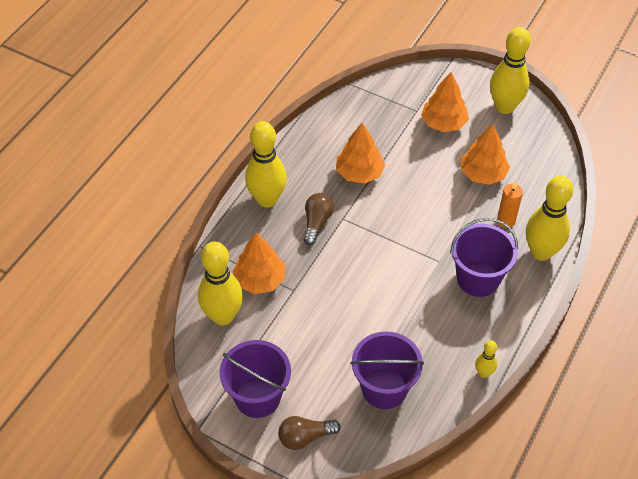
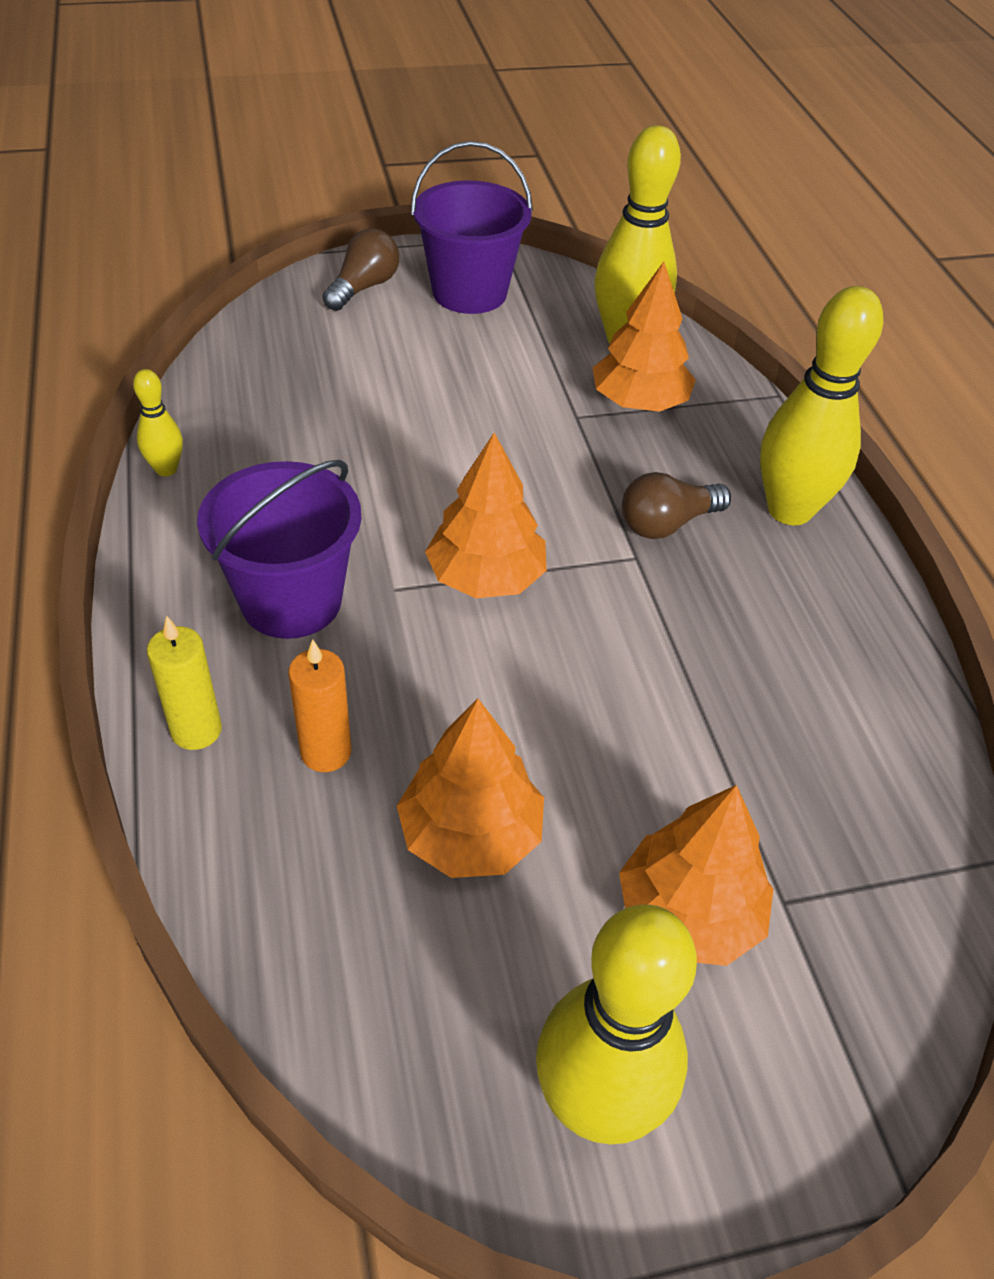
camera: 135 degrees right, 5 degrees down
(316, 223) = (667, 524): brown light bulb -> brown light bulb turned 90 degrees clockwise
(359, 173) = (712, 658): orange tree -> orange tree (486, 577)
(384, 388) = (309, 377): purple bucket -> none
(541, 252) = (196, 730): yellow bowling pin -> yellow candle

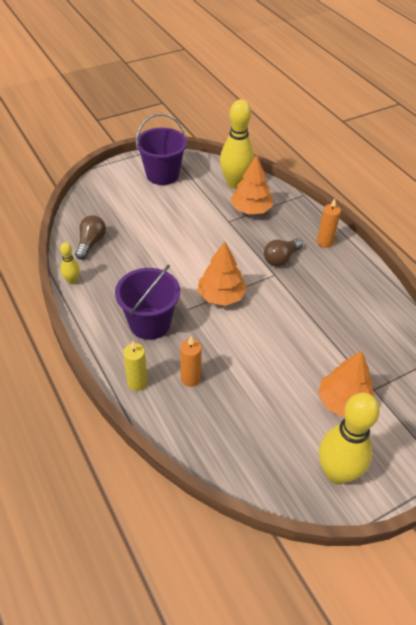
camera: 15 degrees left, 0 degrees up
(363, 287) = (117, 181): brown light bulb -> brown light bulb (91, 243)
(470, 834) = (256, 394): orange tree -> none
(789, 510) = (324, 242): yellow bowling pin -> orange candle

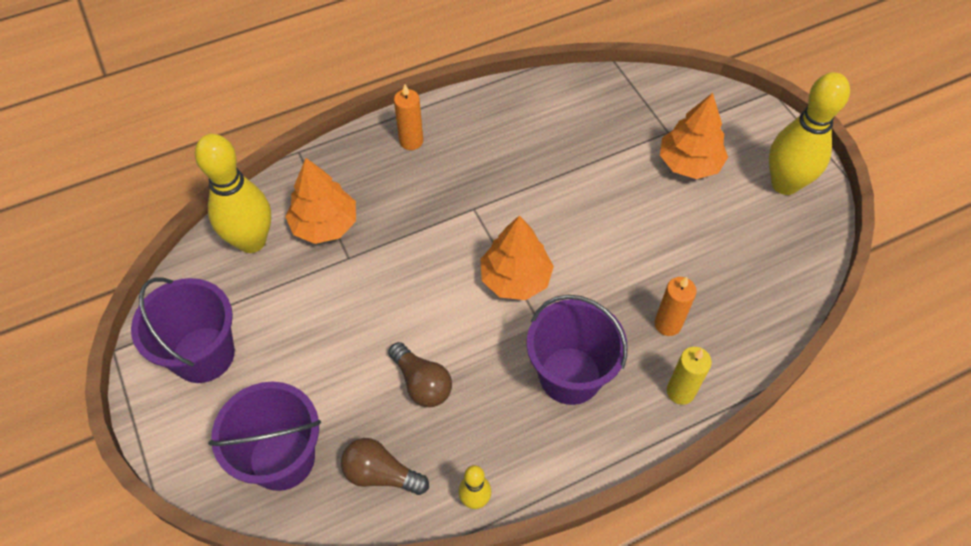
camera: 85 degrees left, 10 degrees up
(103, 207) = (282, 458): none -> purple bucket
(281, 258) = (441, 197): brown light bulb -> brown light bulb (422, 383)

